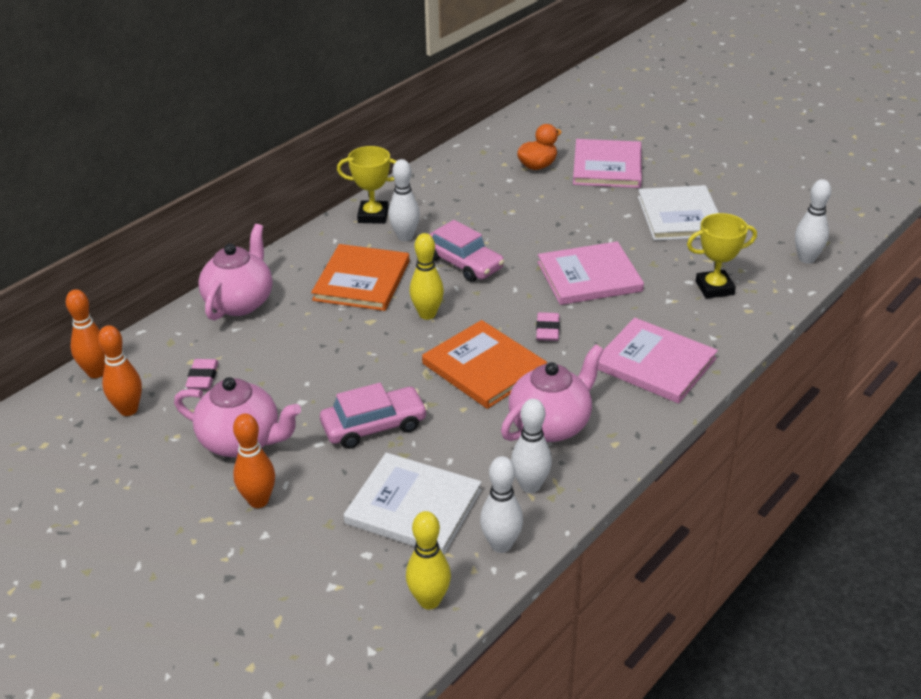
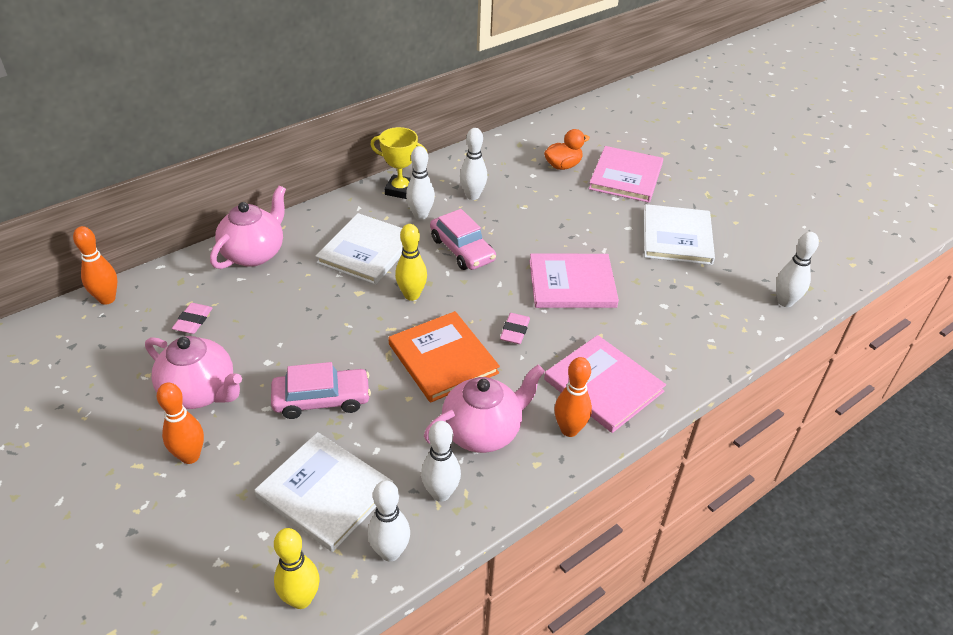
camera: 10 degrees right, 5 degrees up
(128, 410) = (118, 341): orange bowling pin -> orange bowling pin (569, 430)
(361, 280) = (366, 251): orange book -> white book
(453, 209) = (473, 196): none -> white bowling pin
(714, 288) = (686, 316): yellow trophy -> none

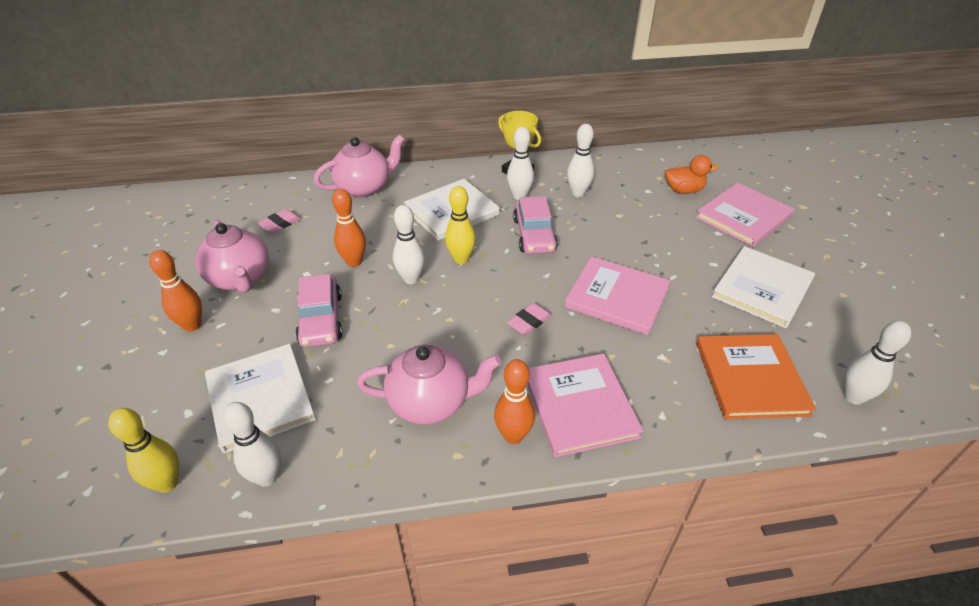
camera: 30 degrees right, 0 degrees up
(107, 299) = (238, 189): orange bowling pin -> orange bowling pin (354, 262)
(322, 400) = (321, 319): pink car -> pink car turned 60 degrees clockwise
(441, 493) = (350, 443): white bowling pin -> white bowling pin (411, 279)
(443, 358) = (446, 322): orange book -> orange book (750, 378)

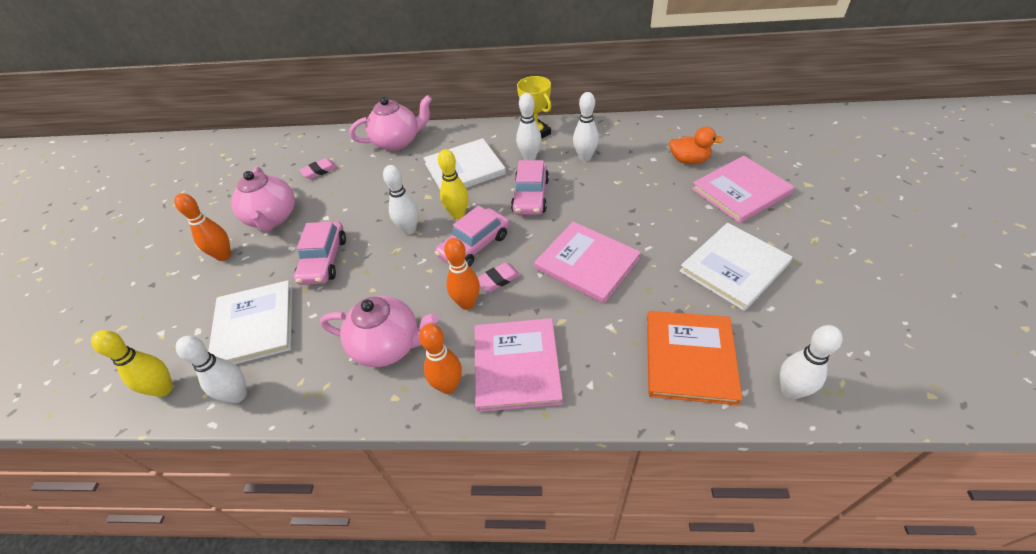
camera: 15 degrees right, 5 degrees up
(354, 262) = (367, 210): orange bowling pin -> orange bowling pin (467, 303)
(490, 289) = (474, 245): none -> pink car

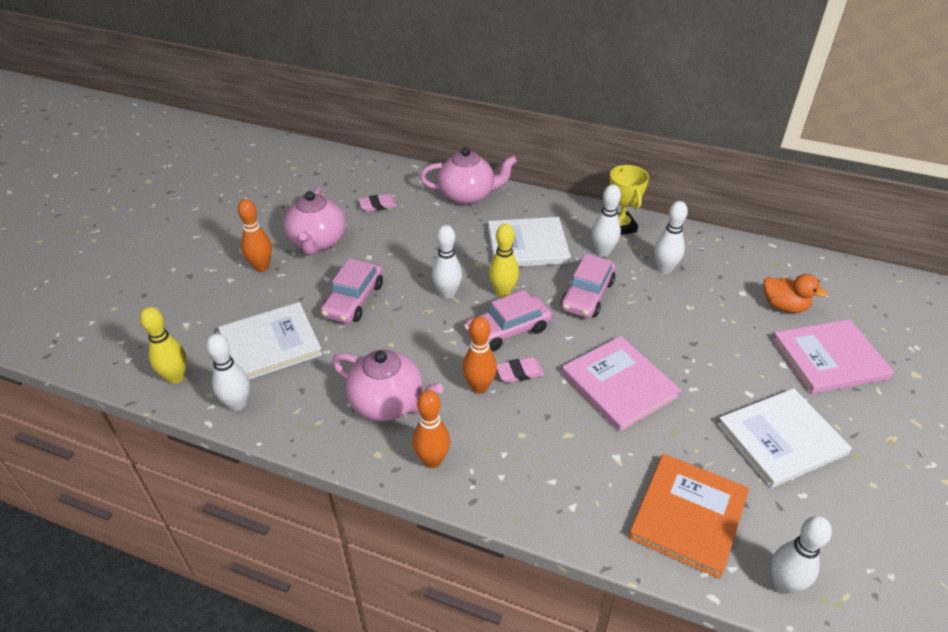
camera: 15 degrees right, 5 degrees down
(254, 325) = (270, 344): white book -> white book turned 60 degrees clockwise
(517, 365) = (506, 463): pink book -> none

